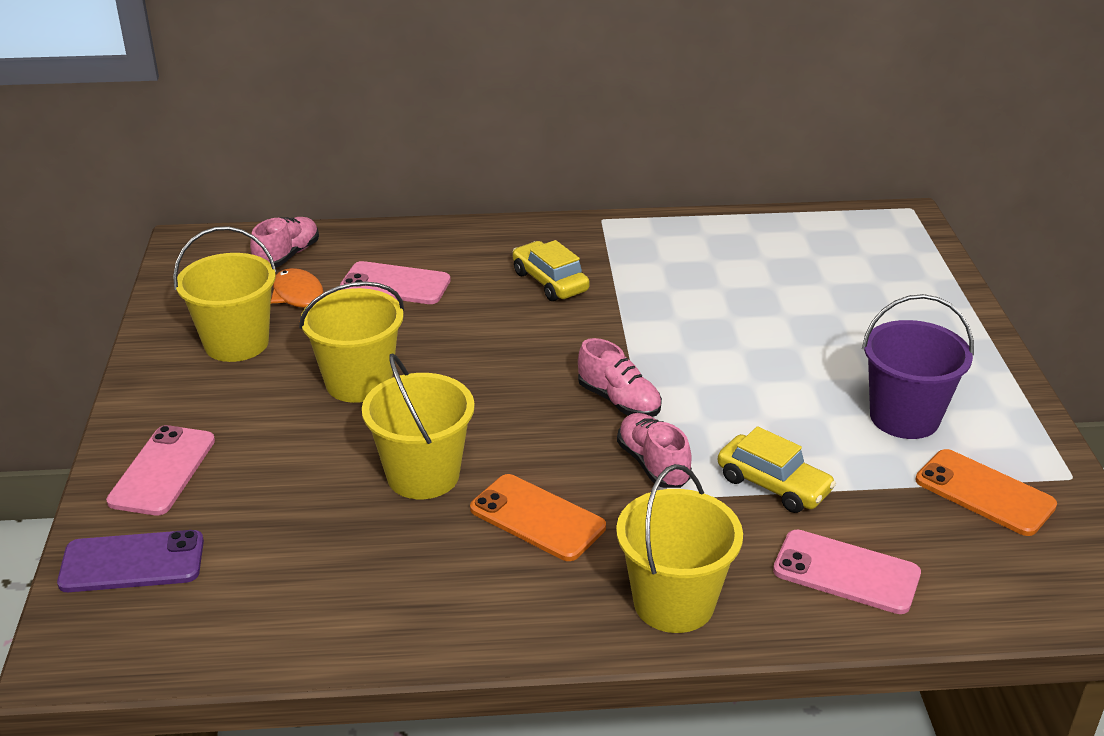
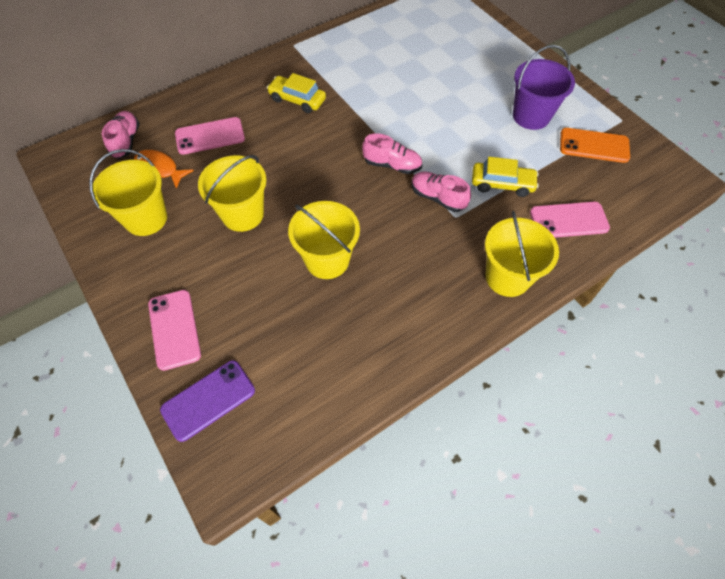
camera: 30 degrees left, 25 degrees up
(537, 518) = (406, 259): orange phone -> none

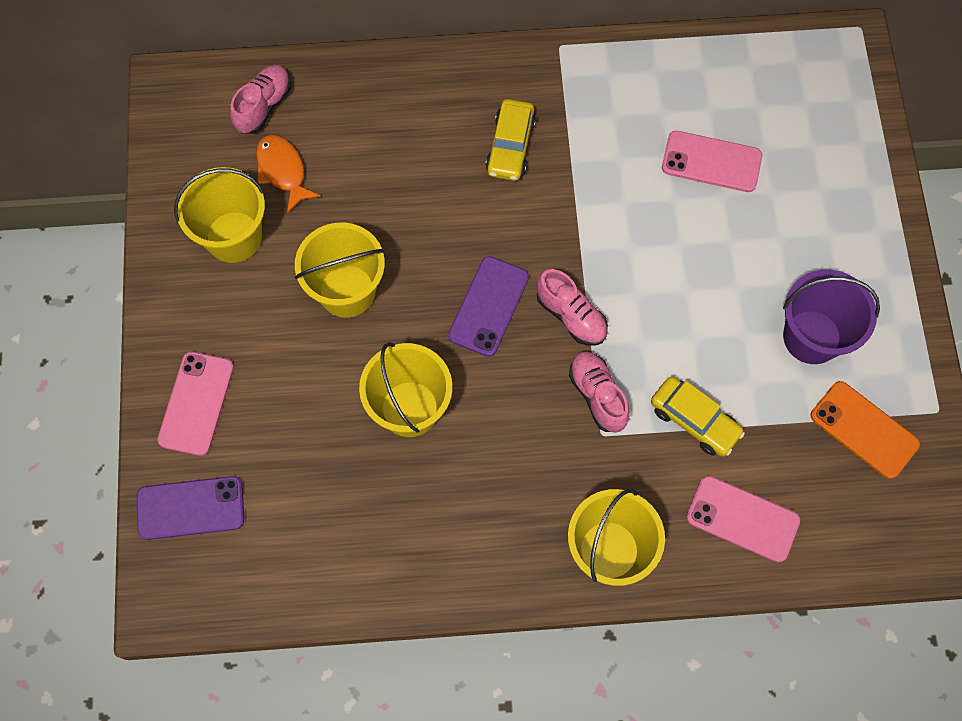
camera: 30 degrees right, 10 degrees up
(210, 136) = (368, 150): pink phone -> pink phone (711, 162)
(297, 100) = (510, 146): yellow car -> yellow car turned 135 degrees counterclockwise
(339, 182) = (488, 306): none -> purple phone

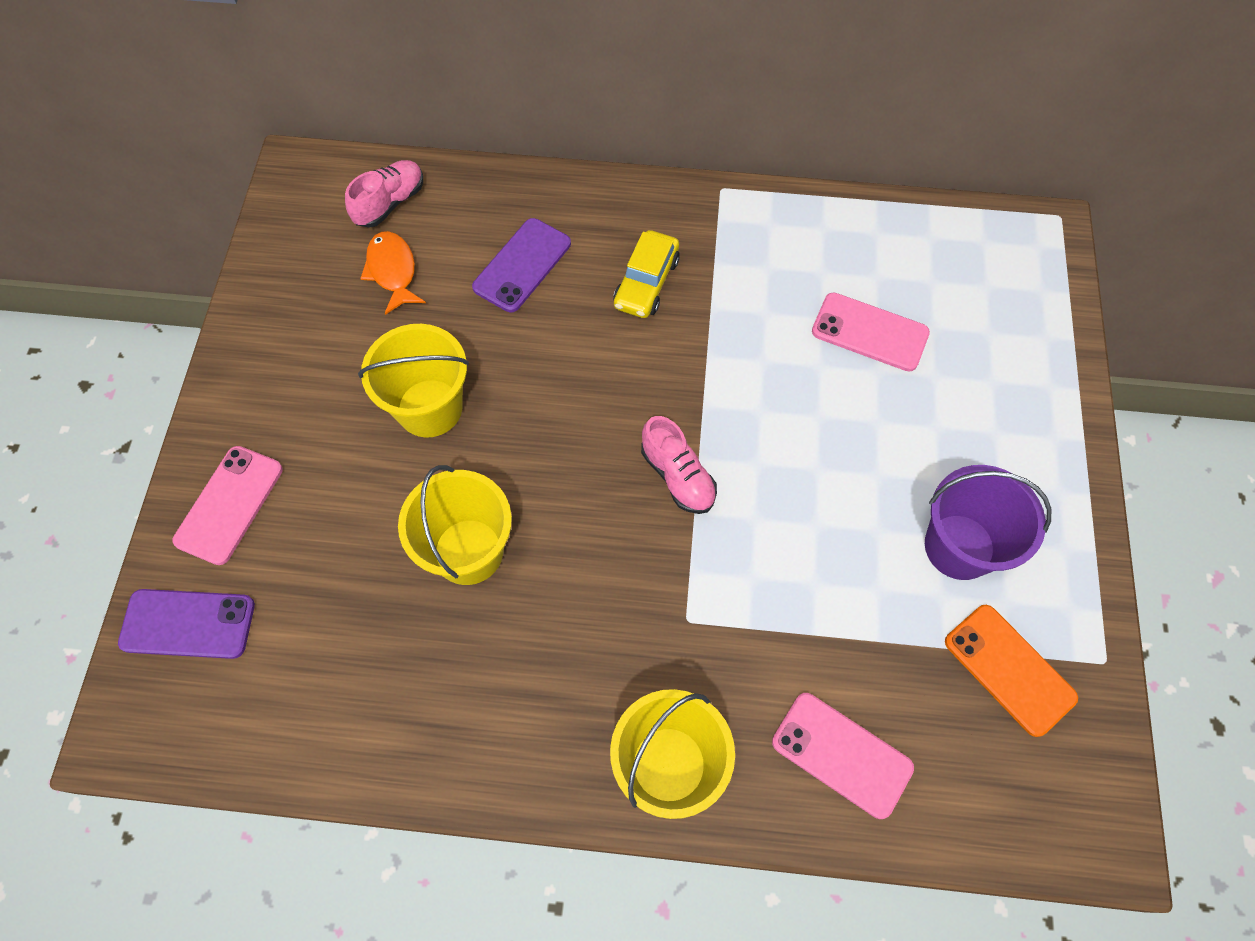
camera: 10 degrees right, 5 degrees down
(234, 237) = (321, 331): yellow bucket -> none
(488, 306) = (585, 450): purple phone -> purple phone (522, 265)
(597, 395) = (691, 573): pink shoe -> none
(694, 420) = (802, 622): yellow car -> none

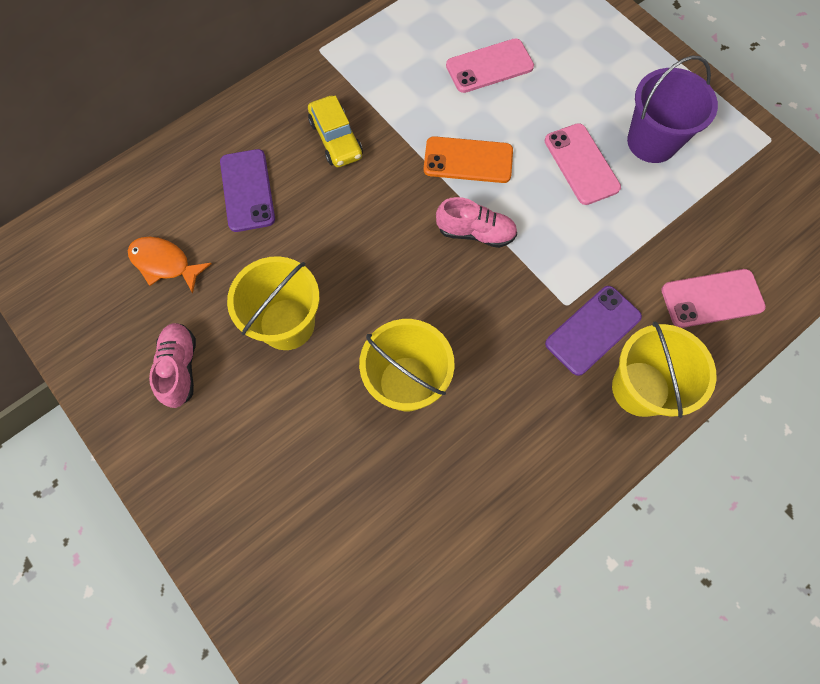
camera: 45 degrees left, 5 degrees up
(188, 624) = (282, 596): purple phone -> purple phone (593, 330)
(229, 505) = (223, 501): pink phone -> pink phone (581, 164)
(390, 203) = (112, 223): pink shoe -> pink shoe (180, 368)
(1009, 669) = (737, 182): orange phone -> orange phone (468, 160)

